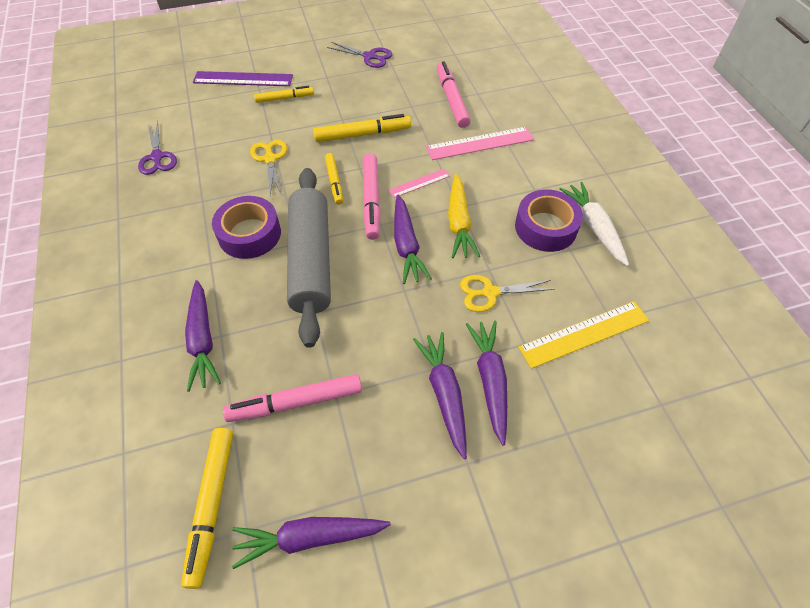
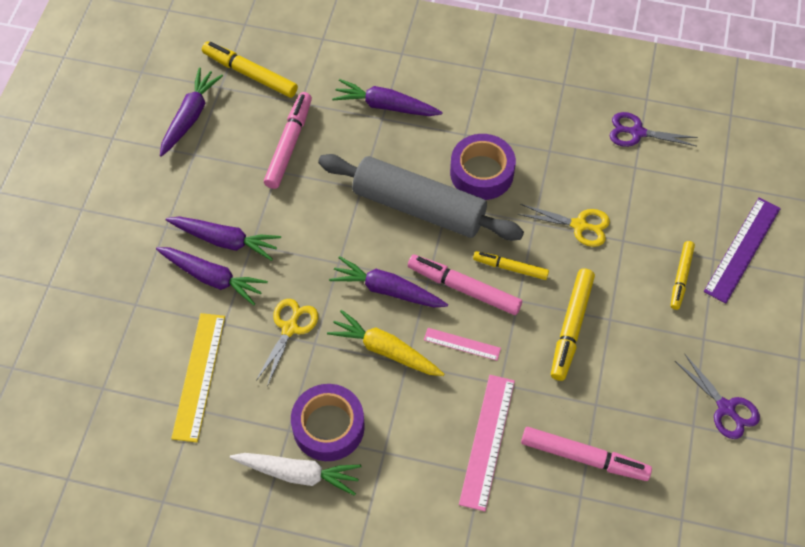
camera: 120 degrees right, 5 degrees up
(369, 56) = (725, 408): purple scissors -> purple scissors turned 90 degrees counterclockwise
(419, 183) = (462, 344): pink ruler -> pink ruler turned 75 degrees counterclockwise

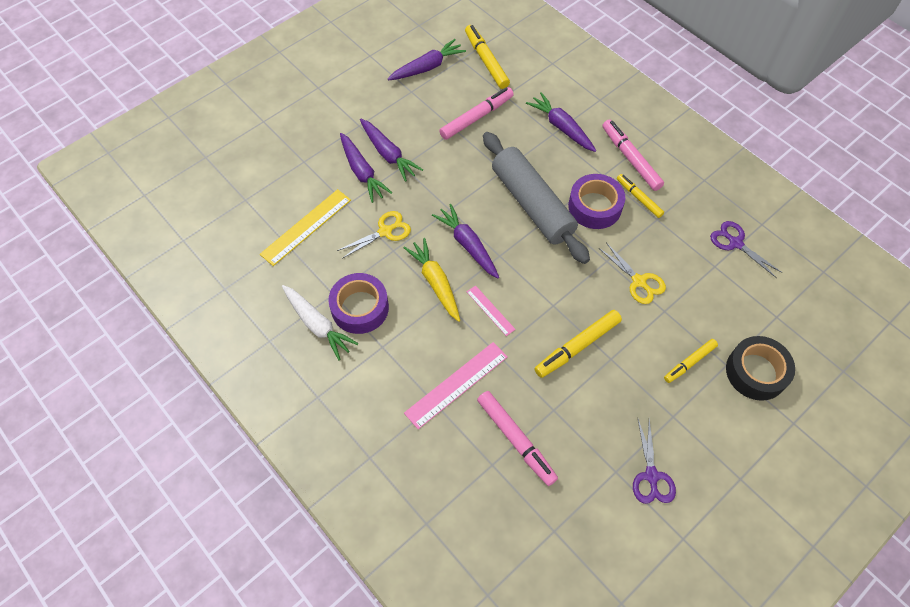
camera: 35 degrees right, 0 degrees up
(464, 288) = (521, 275): pink marker -> pink marker (630, 159)
(510, 268) = (565, 281): yellow marker -> yellow marker (639, 198)
(742, 249) = (756, 372): purple ruler -> black tape

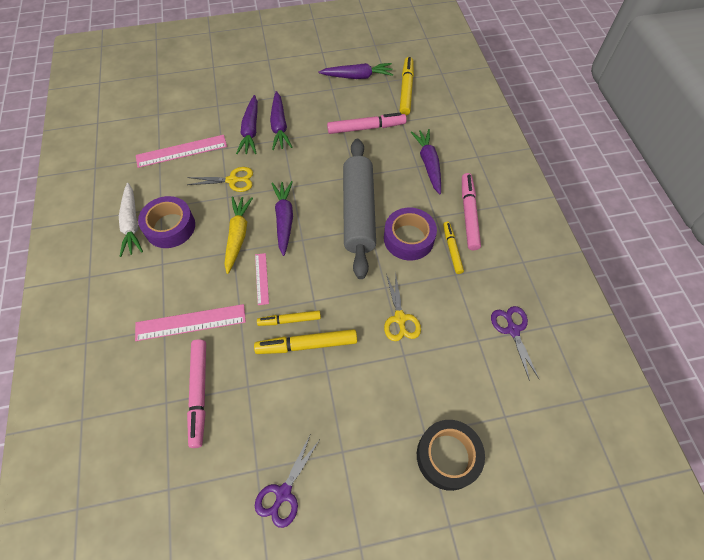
camera: 30 degrees right, 0 degrees up
(306, 227) = (181, 151): yellow ruler -> pink ruler
(689, 362) = (392, 412): yellow marker -> yellow marker (289, 320)

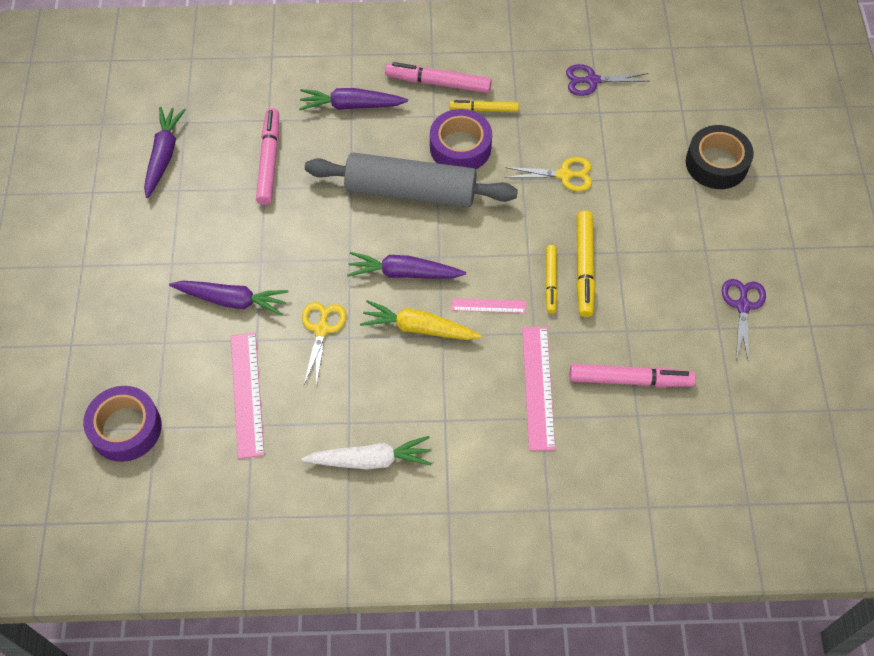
camera: 80 degrees left, 0 degrees up
(170, 227) = (386, 410): purple tape -> purple tape (126, 428)
(279, 126) = (234, 263): purple carrot -> none
(283, 493) = (743, 306): purple scissors -> purple scissors turned 120 degrees counterclockwise
(406, 90) = (211, 103): yellow marker -> none

